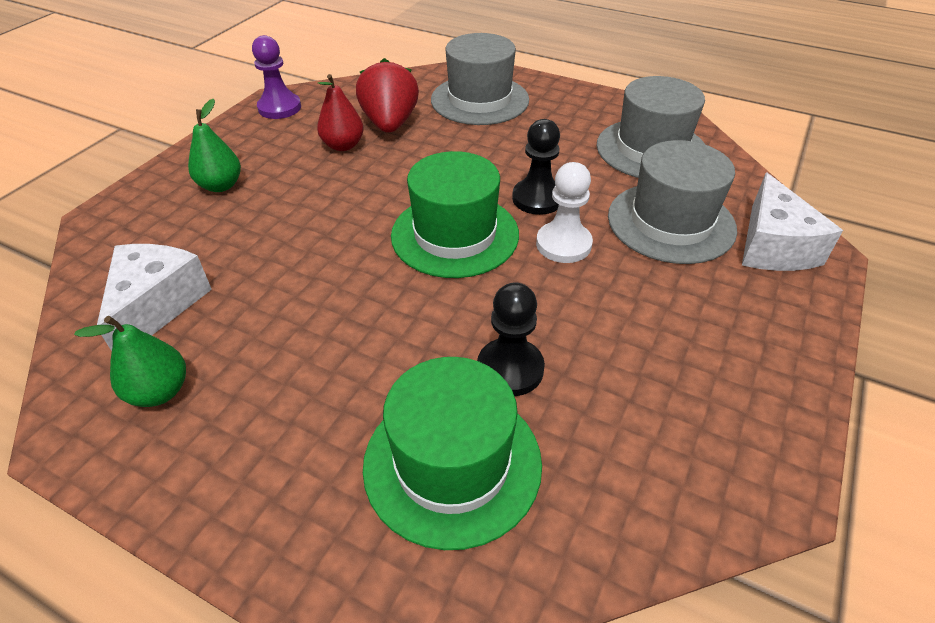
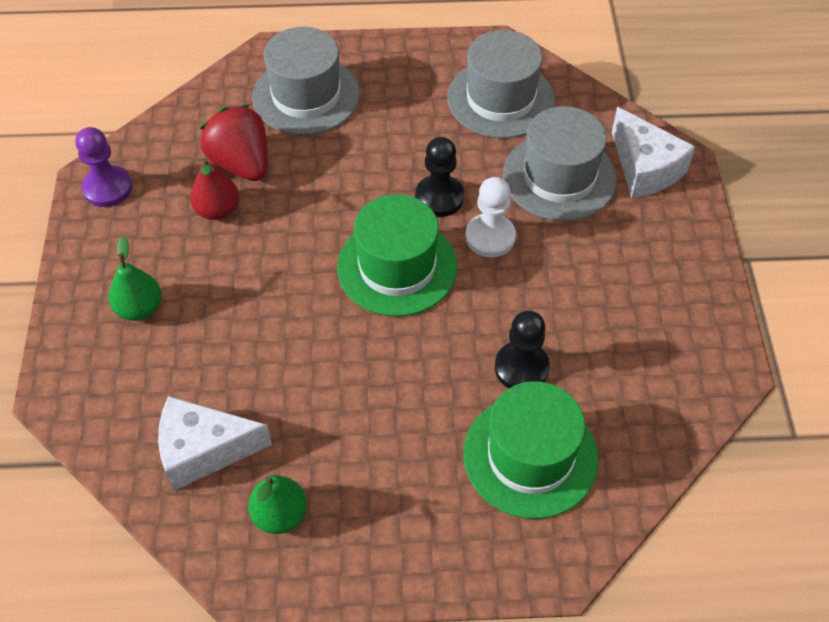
camera: 30 degrees left, 10 degrees up
(157, 305) = (204, 450): white cheese -> white cheese turned 75 degrees counterclockwise

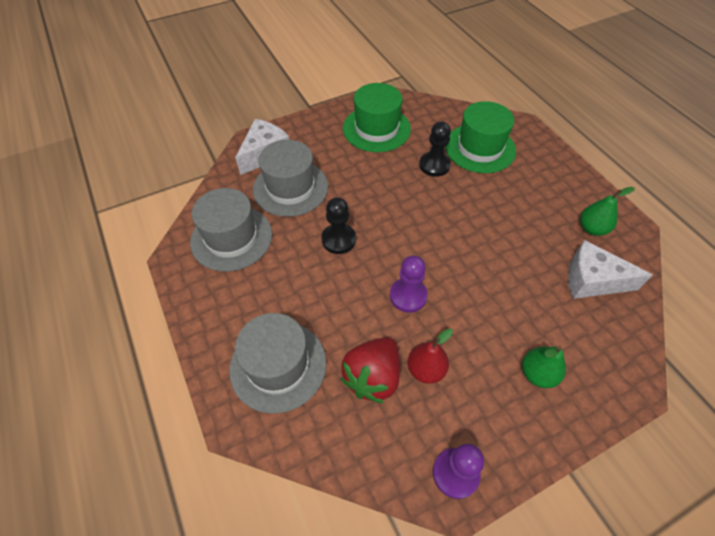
camera: 115 degrees left, 0 degrees up
(204, 450) = (592, 280): white cheese -> white cheese turned 135 degrees clockwise
(315, 233) = (408, 296): none -> purple pawn
(397, 266) = (406, 240): green hat -> green hat (376, 129)
(490, 237) = (356, 205): white pawn -> none

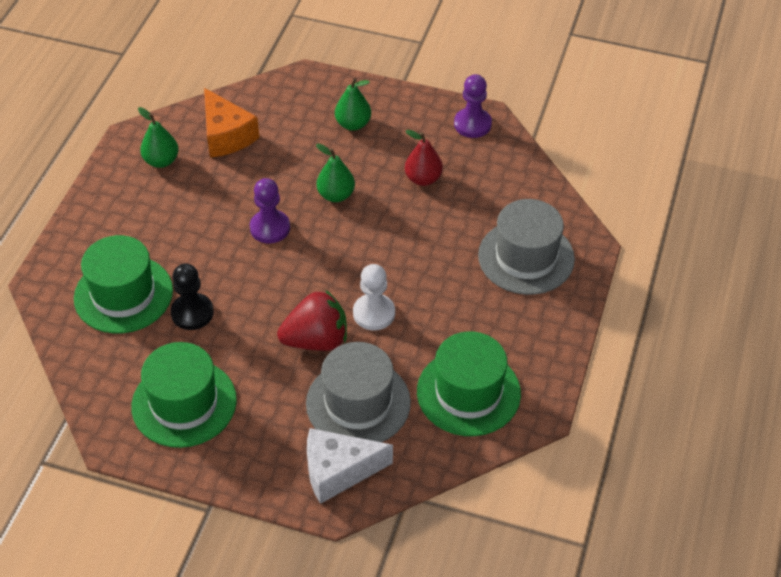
camera: 135 degrees left, 5 degrees down
(231, 238) = (468, 392): grey hat -> green hat
(338, 240) = (374, 313): black pawn -> white pawn
(372, 377) = (465, 201): red strawberry -> red strawberry (316, 340)
(408, 296) = (374, 228): purple pawn -> purple pawn (270, 228)
(464, 299) = (336, 195): none -> green pear
(592, 280) = (226, 135): white cheese -> orange cheese

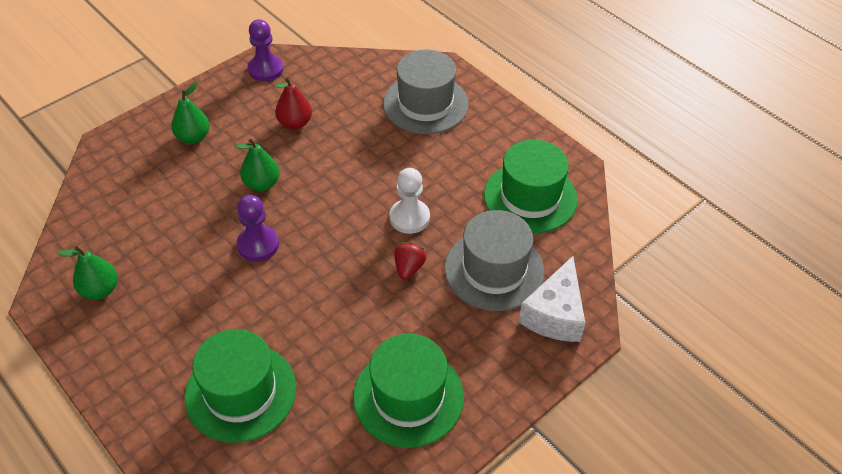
camera: 60 degrees left, 0 degrees up
(192, 313) = (308, 345): black pawn -> none
(226, 135) = (118, 227): orange cheese -> none
(316, 340) = (409, 268): red strawberry -> red strawberry, size x0.55

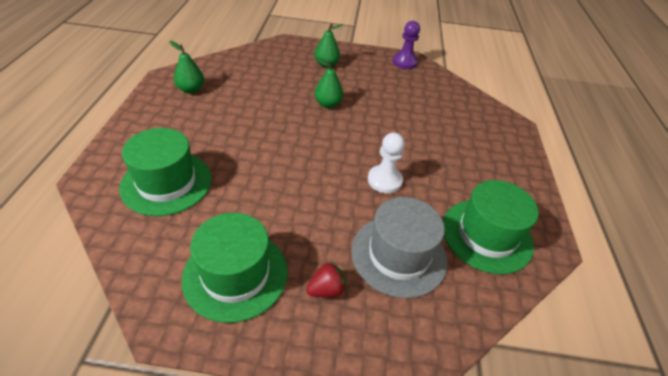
camera: 45 degrees right, 5 degrees down
(258, 244) = (284, 127): purple pawn -> none
(295, 123) = (385, 92): red pear -> none
(409, 268) = (345, 205): red strawberry -> red strawberry (326, 289)
(425, 104) = (478, 134): grey hat -> none
(555, 314) = (404, 325): white cheese -> none

